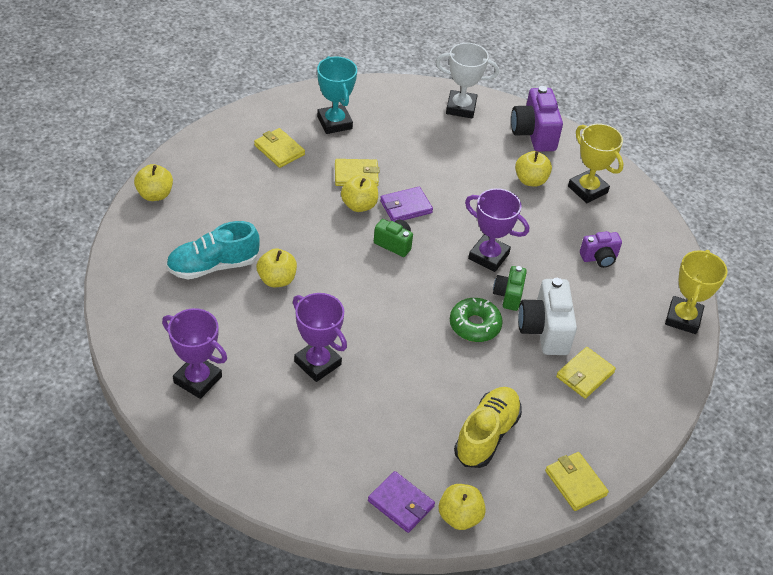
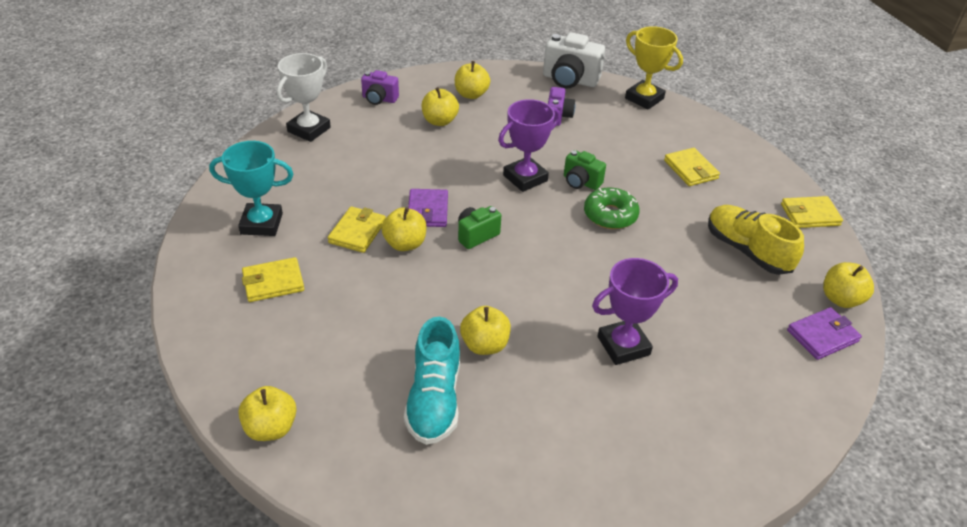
camera: 65 degrees left, 5 degrees down
(198, 379) = (616, 465): purple trophy -> none
(534, 134) = (379, 99): purple camera -> purple camera, size x0.59
(544, 330) = (632, 175): white camera -> white camera (569, 80)
(587, 189) = (471, 94): yellow trophy -> yellow apple

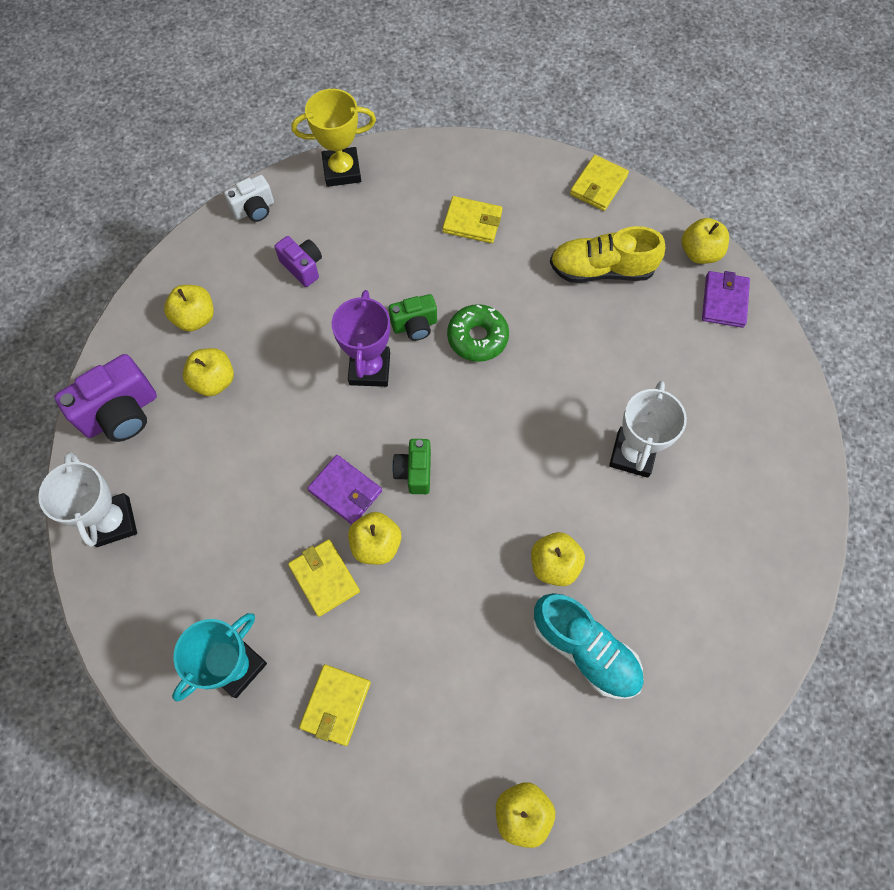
camera: 50 degrees left, 25 degrees up
(379, 99) = (121, 413): purple camera -> purple camera, size x1.69
(569, 80) = (254, 209): white camera -> white camera, size x0.59
(623, 346) = (633, 454): purple trophy -> white trophy

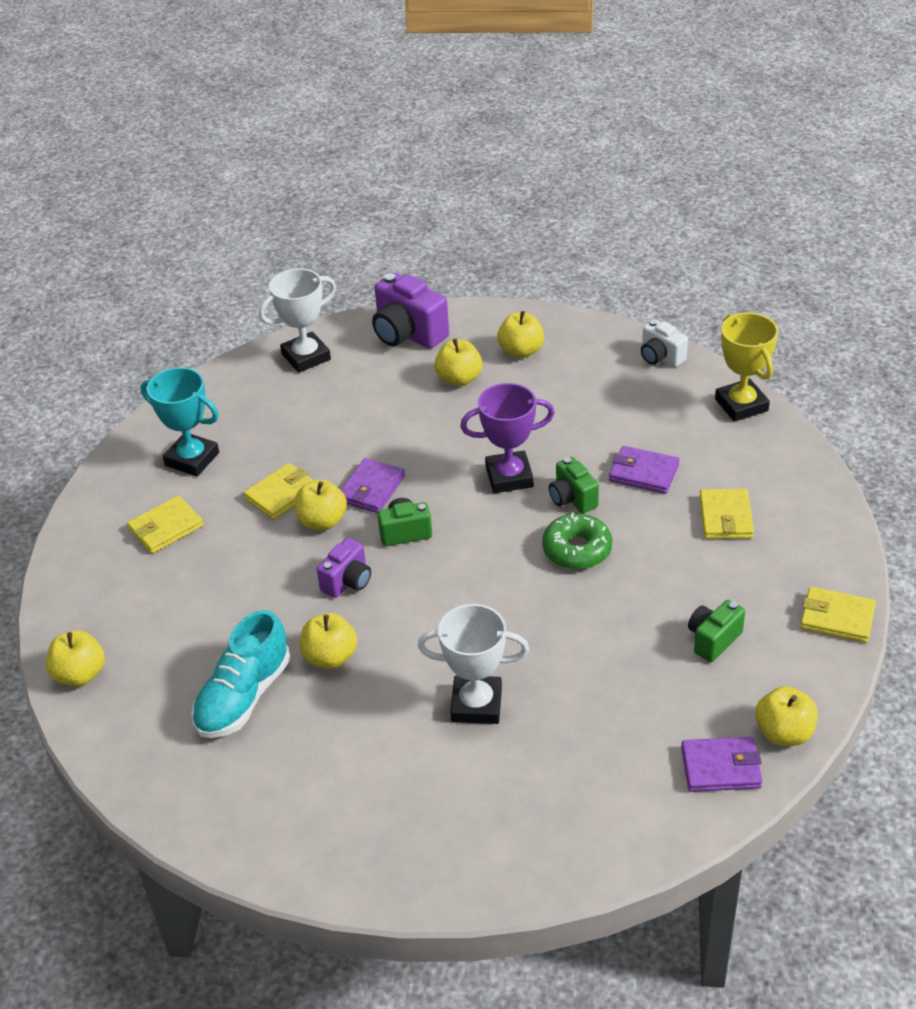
camera: 80 degrees right, 25 degrees down
(303, 267) = (608, 405): purple camera -> purple camera (347, 581)
(336, 705) = (166, 528): yellow wallet -> yellow wallet turned 45 degrees counterclockwise
(401, 264) = (643, 473): none -> purple wallet
(601, 270) = (713, 640): yellow shoe -> green camera

